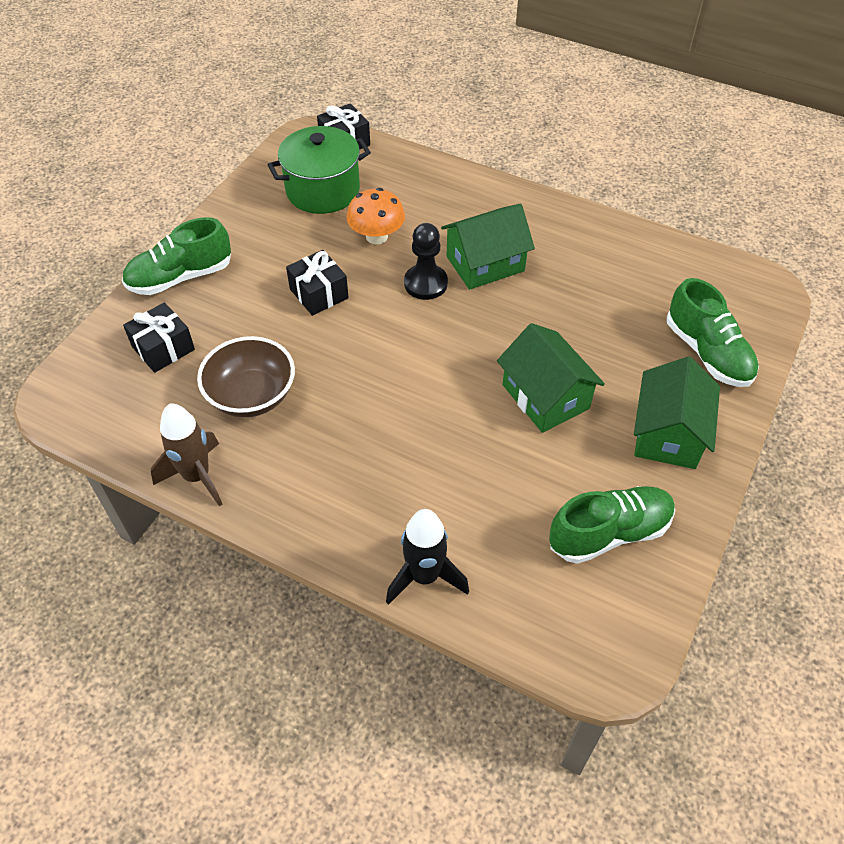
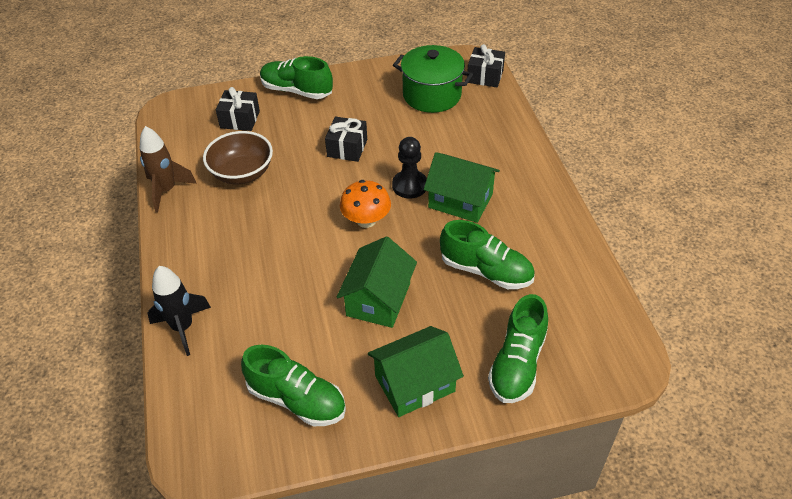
camera: 50 degrees right, 5 degrees down
(376, 236) = (423, 140): orange mushroom -> orange mushroom (366, 220)
(587, 303) = (486, 271): none -> green shoe

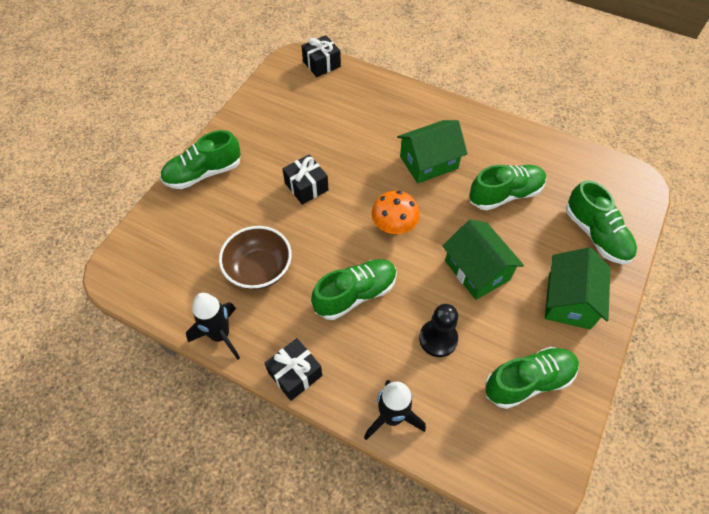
camera: 50 degrees left, 10 degrees up
(167, 190) = (220, 335): brown rocket -> black rocket
(240, 119) = (192, 231): black gift -> black gift (295, 374)
(274, 239) = (355, 294): none -> green shoe
(409, 185) = (385, 178): black pawn -> black pawn (438, 339)
(432, 95) = (306, 103): green pot -> none

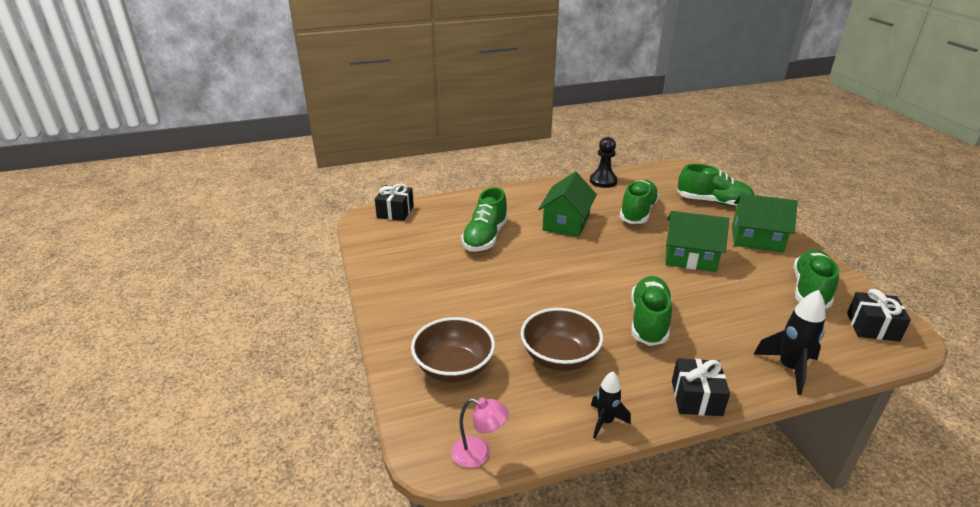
camera: 45 degrees left, 25 degrees down
(134, 290) = (479, 454): none -> pink lamp
(193, 224) = (454, 368): none -> brown bowl
(203, 173) = (405, 330): green shoe -> green shoe (485, 237)
(220, 335) = (605, 421): black rocket -> black rocket, size x0.64
(306, 186) = (507, 285): black gift -> black gift (872, 327)
(394, 226) = (604, 268): orange mushroom -> none
(438, 339) = (734, 306): black pawn -> black pawn (603, 181)
(569, 300) = (756, 239): green house -> green house turned 45 degrees counterclockwise

